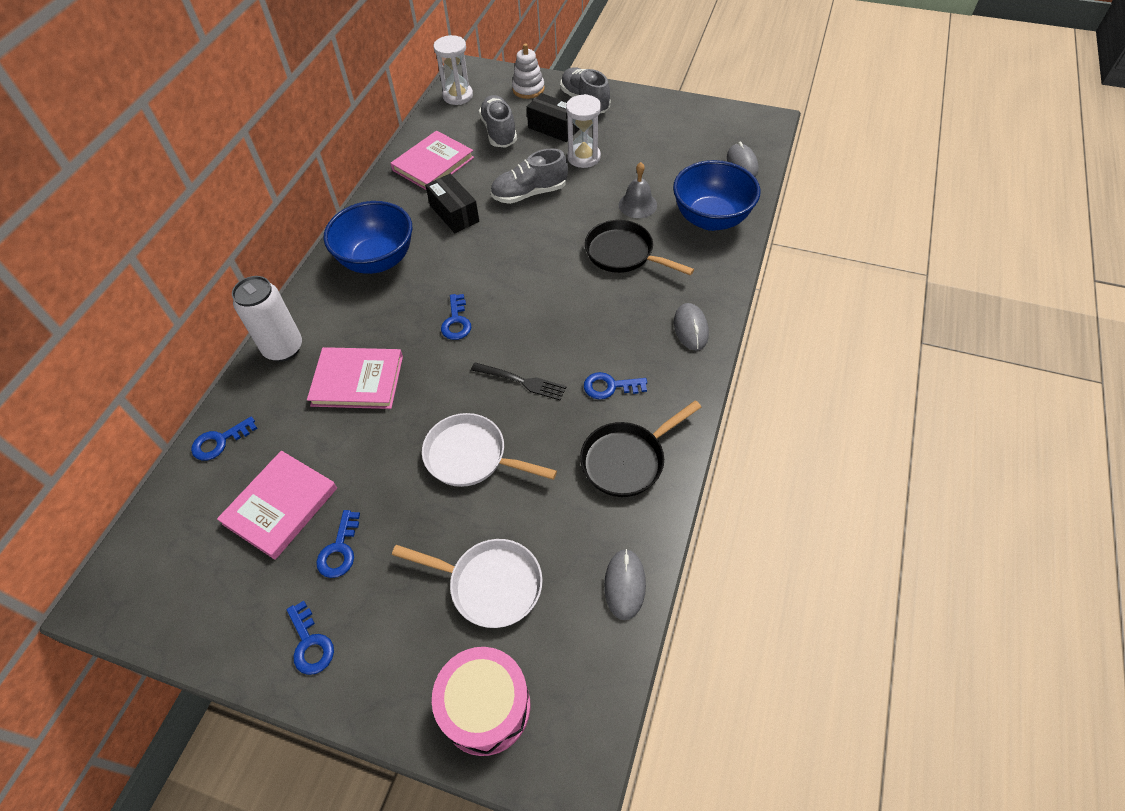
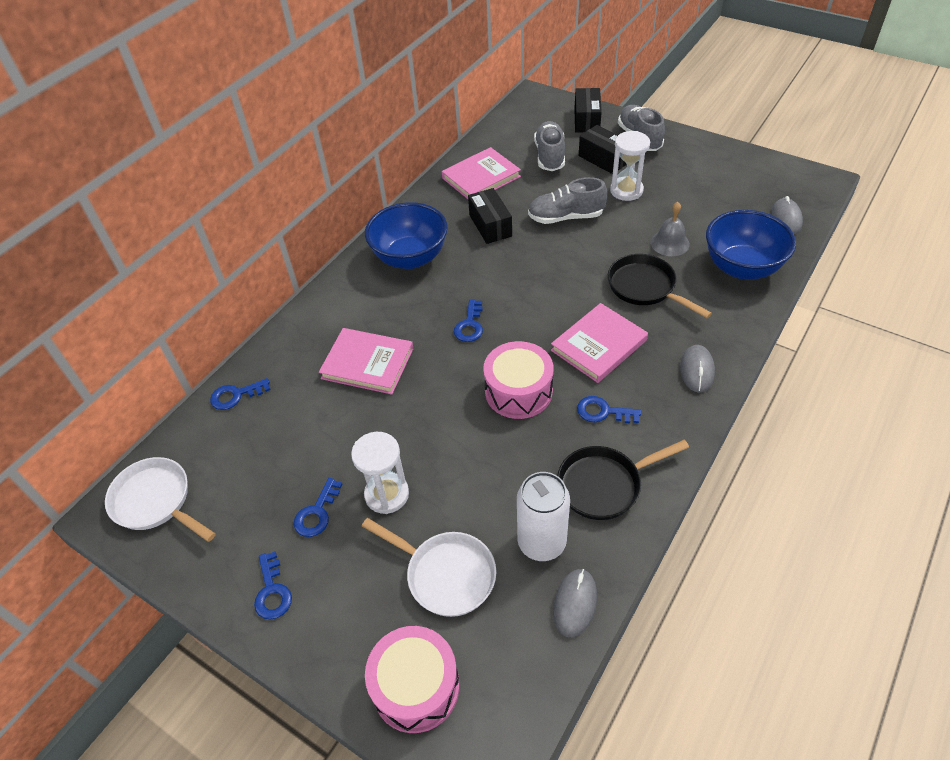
camera: 15 degrees right, 5 degrees down
(280, 506) = (274, 463): pink book -> pink book (598, 345)
(283, 348) = (309, 323): white can -> white can (541, 543)
(458, 96) = (518, 118): white hourglass -> white hourglass (387, 494)
(471, 456) = (455, 452): white pan -> white pan (155, 501)
(521, 381) = (518, 391): black fork -> pink drum
(528, 89) = (586, 120): white stacking toy -> black box

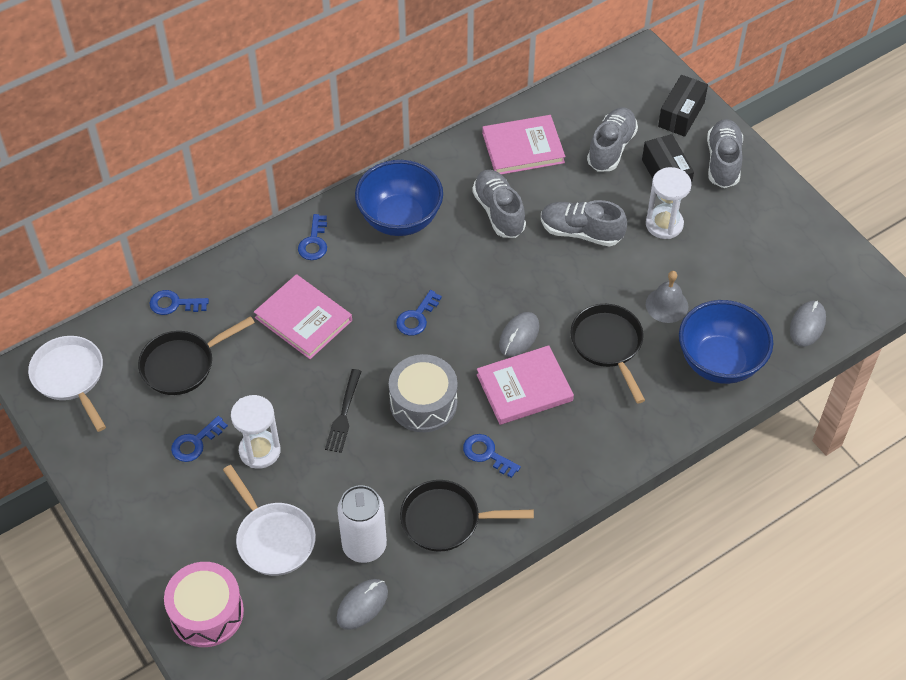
camera: 20 degrees right, 5 degrees up
(269, 445) = (182, 365): none -> black pan
(272, 591) = (132, 493): blue key -> blue key (314, 242)
(450, 429) = (344, 414): none -> black fork
(490, 225) = (499, 212): black box -> grey shoe
(518, 391) = (423, 403): pink drum -> grey drum
(697, 370) = (599, 450): grey mouse -> grey mouse (519, 336)

